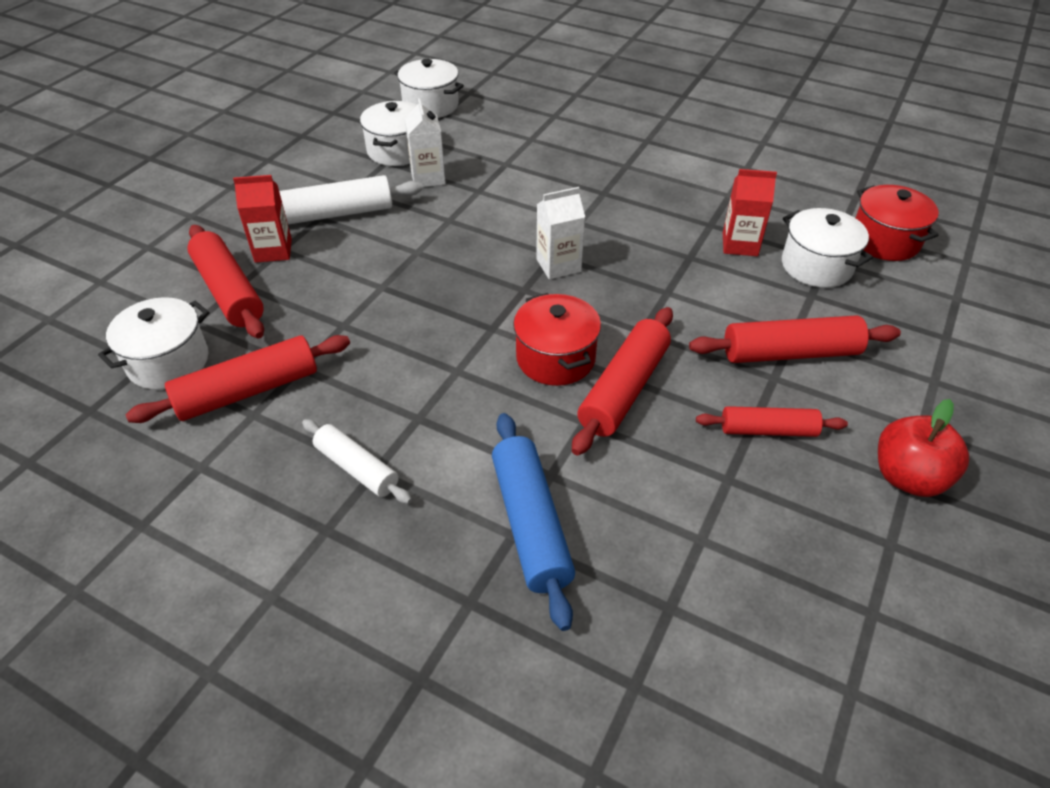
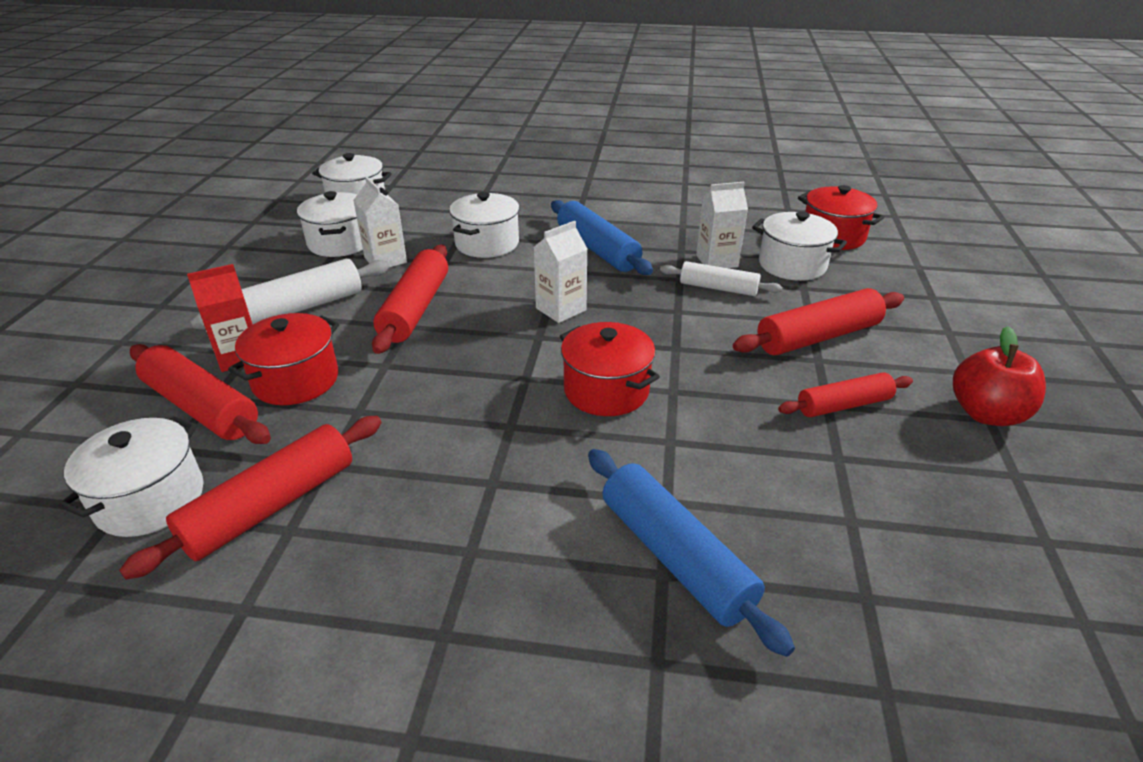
camera: 20 degrees left, 10 degrees down
(307, 284) = (296, 380): none -> red pot
(357, 468) = (447, 554): white rolling pin -> white rolling pin (718, 288)
(526, 178) = (487, 243): none -> white pot
(623, 389) = (689, 402): red rolling pin -> red rolling pin (415, 309)
(627, 206) = (597, 249): none -> blue rolling pin
(740, 244) = (717, 261): red carton -> white carton

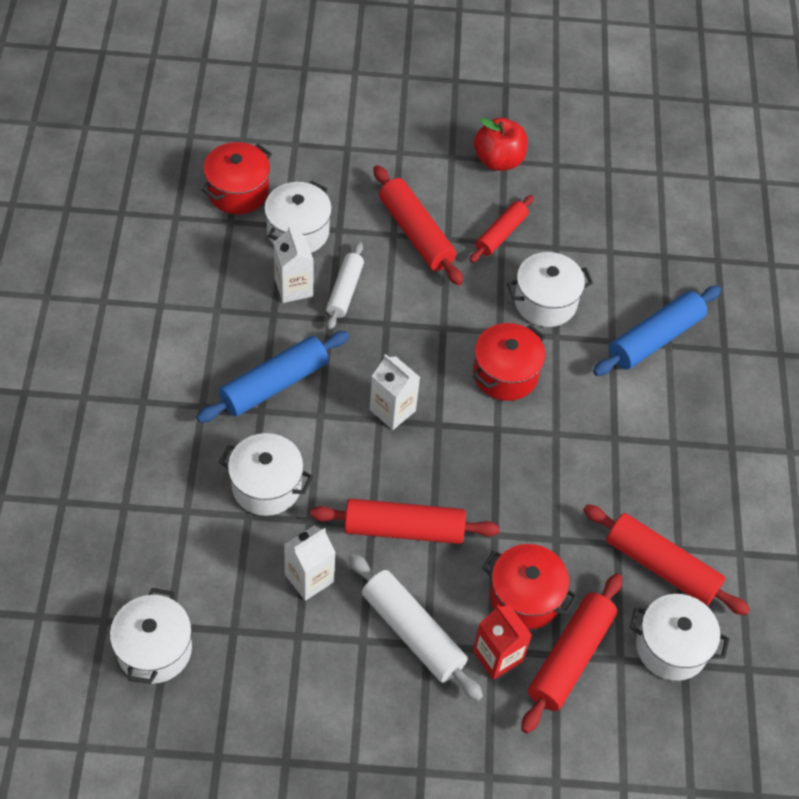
camera: 100 degrees left, 20 degrees up
(340, 243) = (271, 636): white pot -> white pot (545, 302)
(843, 405) = (501, 234): red rolling pin -> red rolling pin turned 60 degrees clockwise

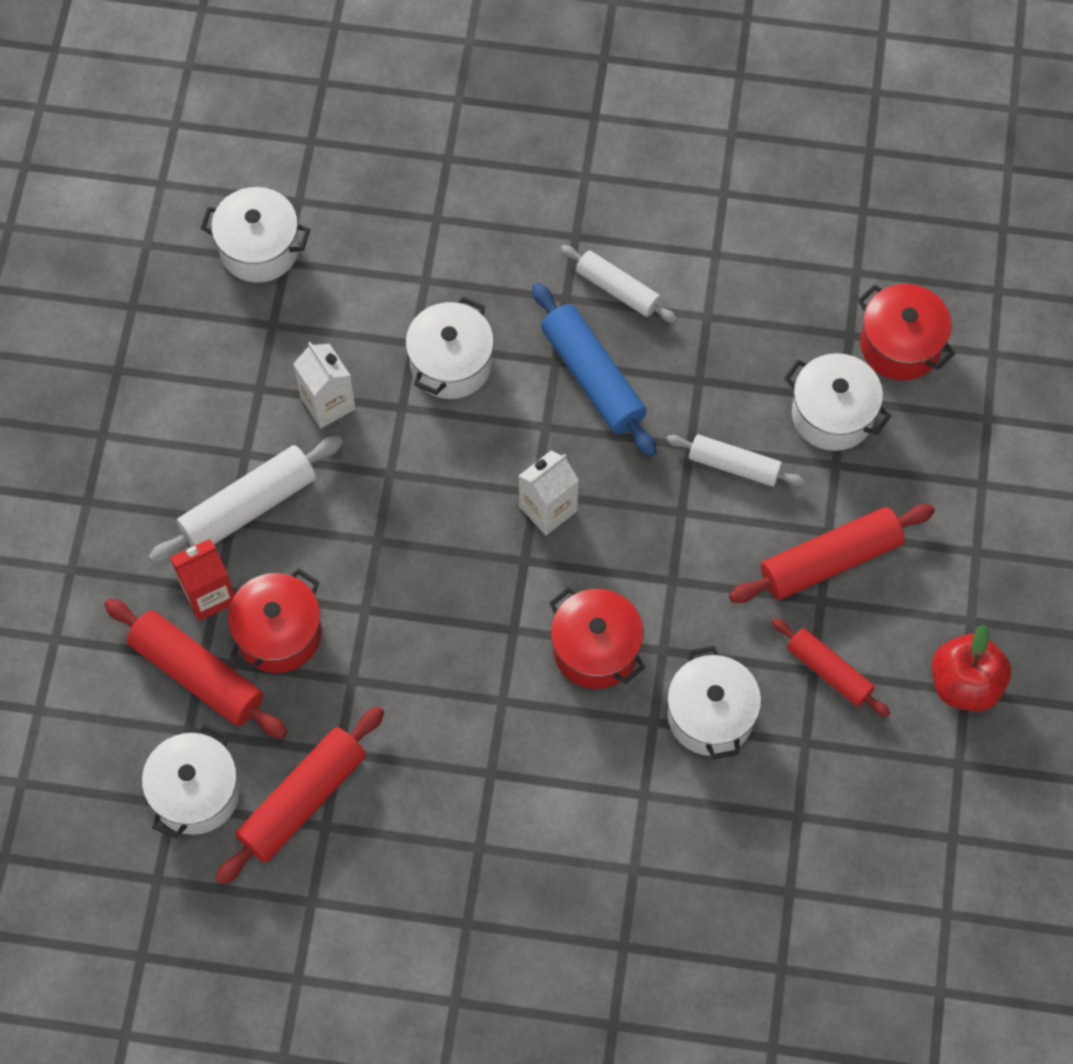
camera: 100 degrees right, 10 degrees up
(193, 370) = (617, 289): none -> white rolling pin
(293, 287) = (740, 405): white carton -> none
(404, 529) = (381, 508): red rolling pin -> none
(655, 338) = (645, 853): blue rolling pin -> none

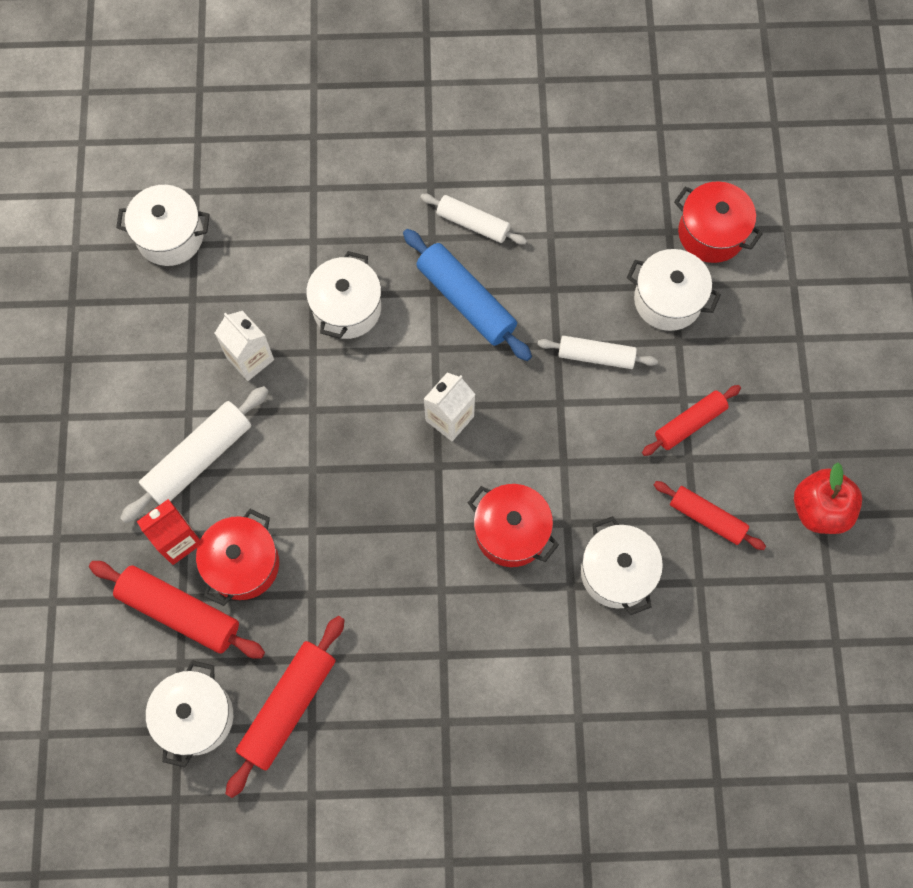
camera: 10 degrees left, 5 degrees up
(830, 561) = (690, 423): red rolling pin -> red rolling pin, size x0.64

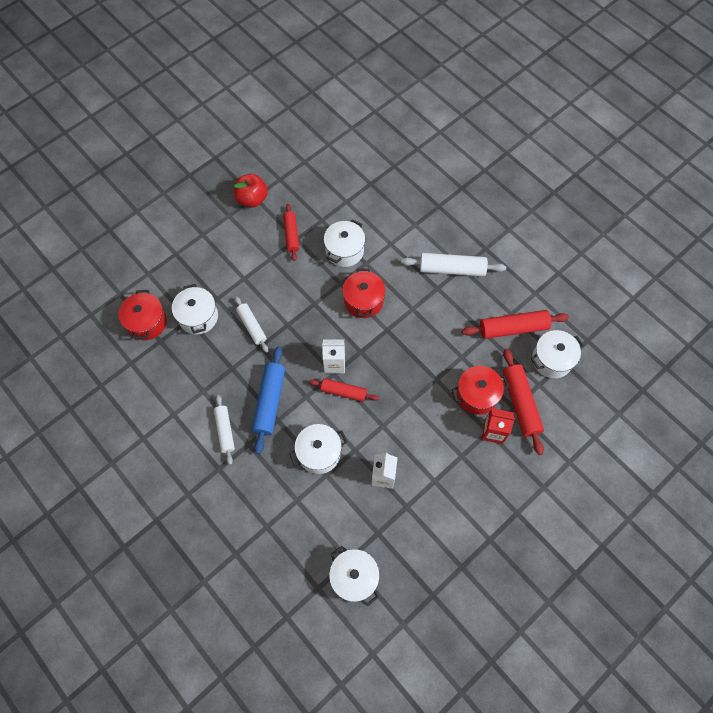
camera: 130 degrees left, 5 degrees down
(198, 458) = (450, 456): white rolling pin -> white rolling pin (452, 269)
(690, 423) = (253, 268): red rolling pin -> red rolling pin (343, 392)

